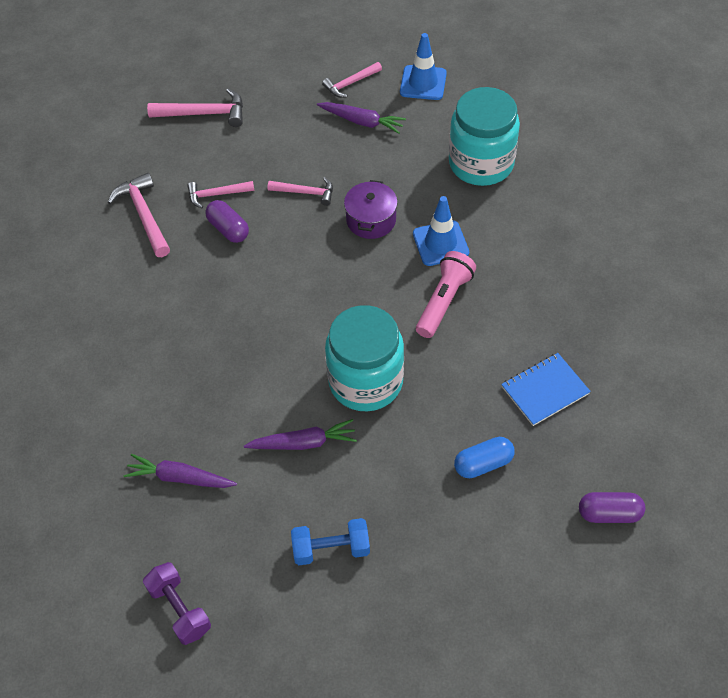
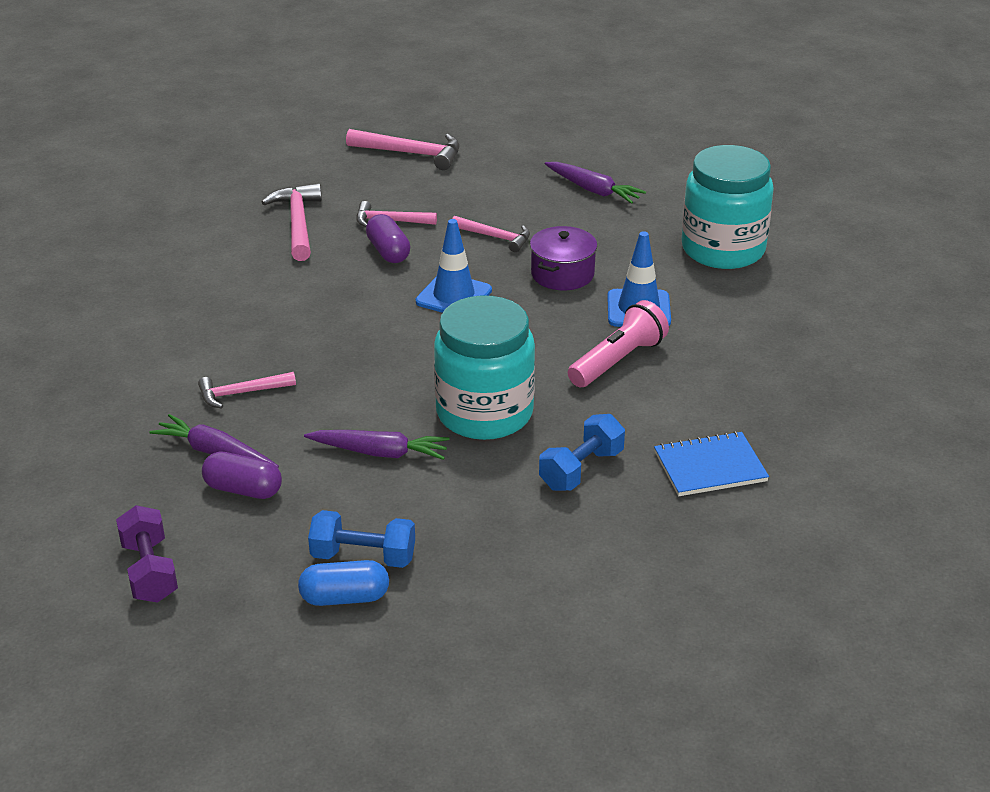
camera: 15 degrees right, 20 degrees down
(350, 83) = (595, 157): pink hammer -> pink hammer (241, 393)
(423, 83) = (683, 170): blue traffic cone -> blue traffic cone (454, 296)
(455, 419) = (581, 469): none -> blue dumbbell
(483, 464) = (596, 519): blue capsule -> blue capsule (344, 598)
(609, 513) = (743, 603): purple capsule -> purple capsule (243, 489)

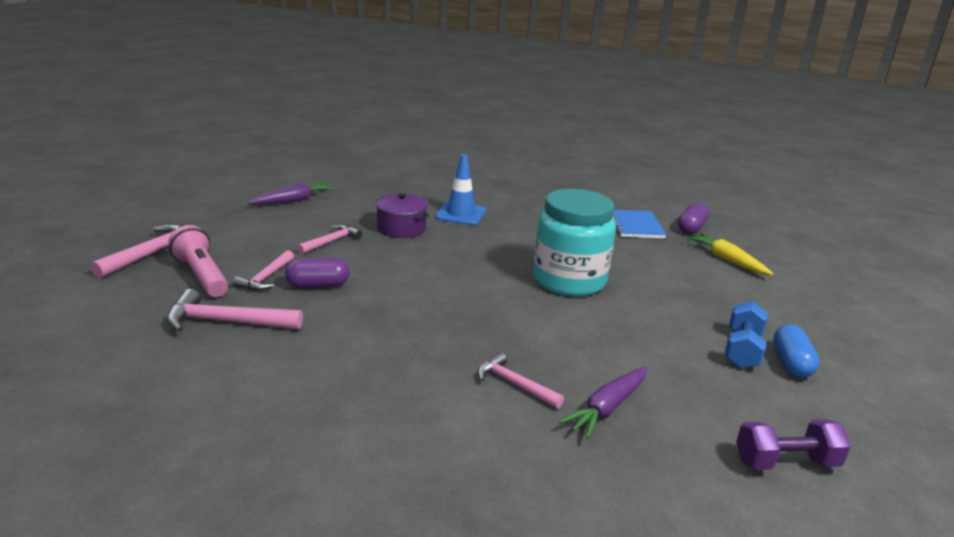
camera: 80 degrees left, 10 degrees down
(241, 393) = (515, 384): pink hammer -> pink hammer turned 135 degrees clockwise
(243, 489) = (662, 397): purple capsule -> purple capsule (691, 228)
(379, 452) = (613, 327): purple carrot -> none
(454, 296) = (407, 269): blue traffic cone -> none
(581, 469) = (637, 260): blue dumbbell -> none
(617, 361) = (519, 230): pink flashlight -> pink flashlight (201, 276)
(635, 561) = (727, 260): none -> yellow carrot
(723, 249) = (404, 181): turquoise jar -> none

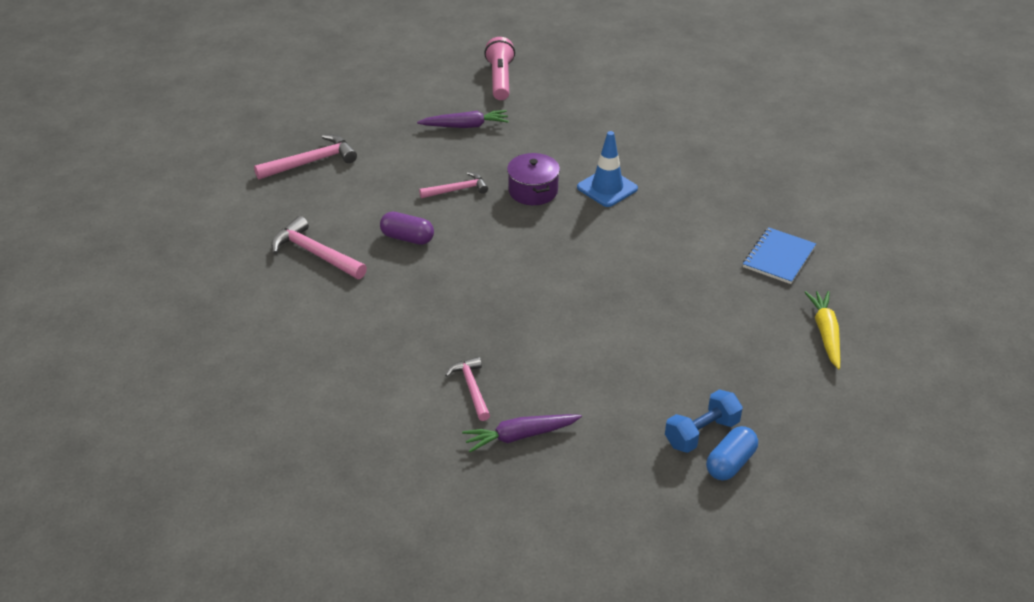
camera: 35 degrees right, 15 degrees up
(201, 276) = (329, 199): pink flashlight -> pink flashlight (500, 79)
(266, 278) = (374, 216): pink hammer -> none
(569, 281) = (627, 304): turquoise jar -> none
(691, 228) = (840, 280): purple capsule -> none
(786, 462) = (606, 535): purple dumbbell -> none

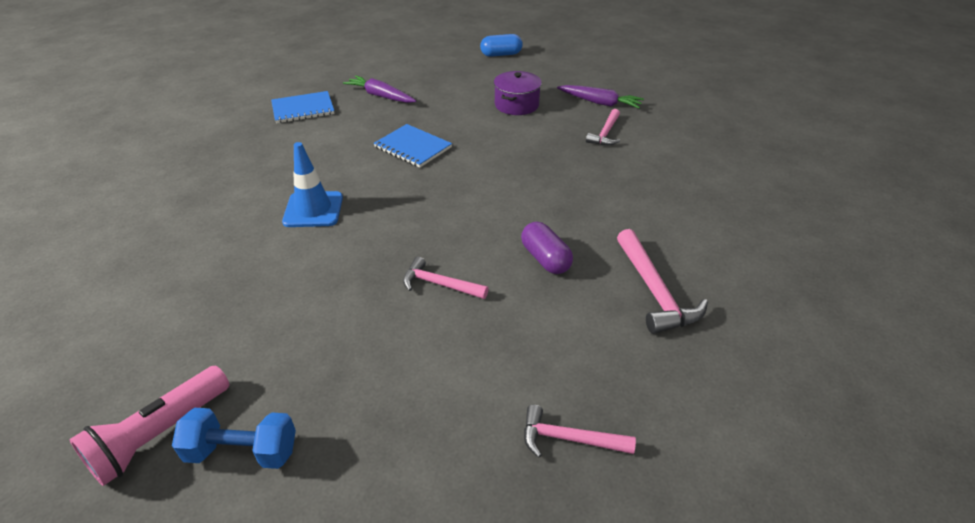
camera: 140 degrees left, 0 degrees up
(311, 162) = (569, 439): pink hammer -> pink hammer, size x0.65
(465, 126) = (319, 372): purple carrot -> purple carrot (381, 96)
(533, 191) = (374, 242): purple pot -> purple pot (516, 105)
(621, 272) = (413, 147): none -> blue notebook
(702, 433) = (497, 67): blue dumbbell -> blue dumbbell (242, 451)
(825, 334) = (359, 71): yellow carrot -> none

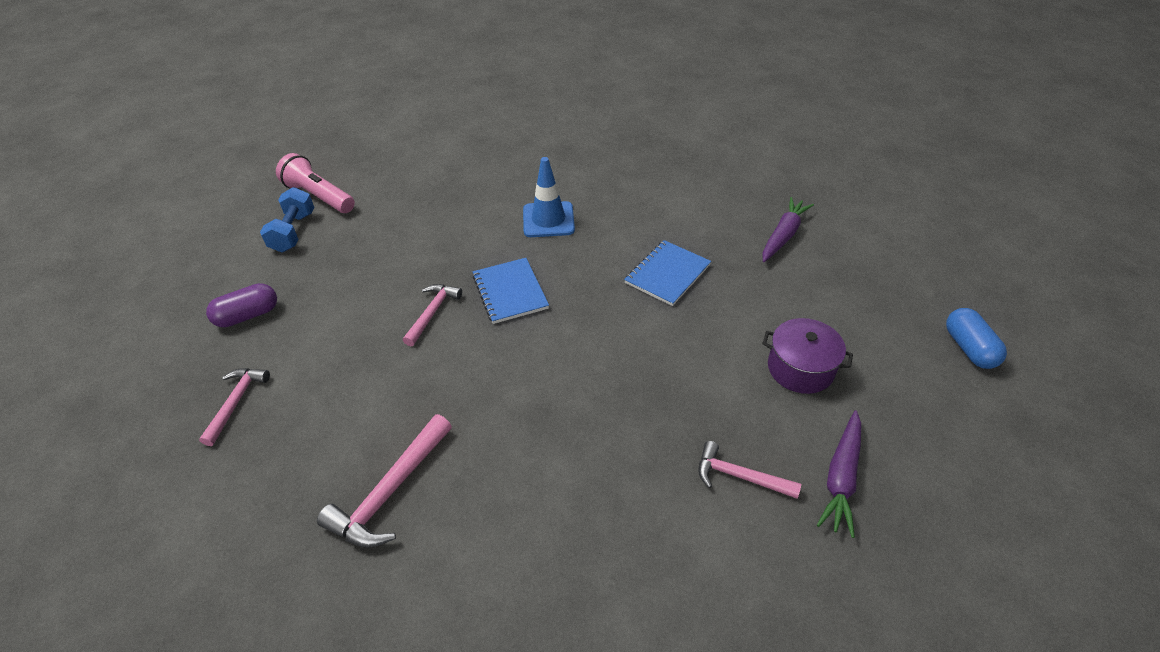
camera: 90 degrees right, 5 degrees up
(303, 109) = (734, 183): blue notebook -> blue notebook (510, 292)
(545, 259) = (458, 393): purple capsule -> purple capsule (247, 315)
(654, 291) = (390, 491): pink hammer -> pink hammer turned 45 degrees counterclockwise

